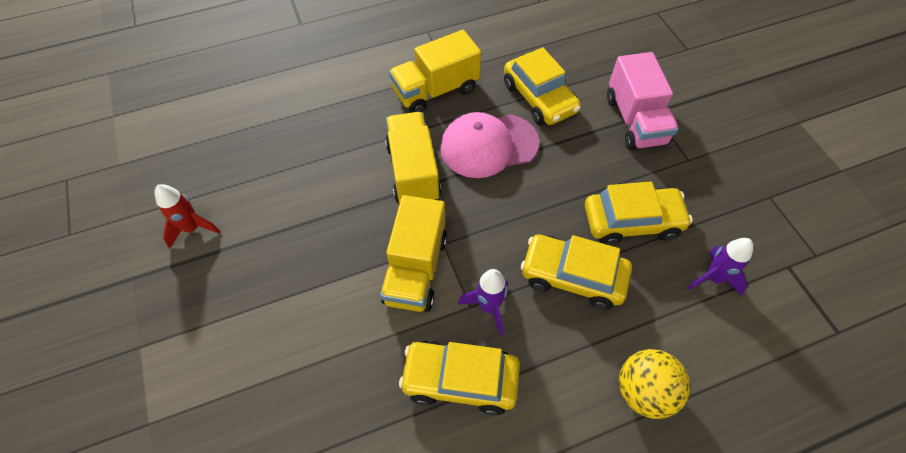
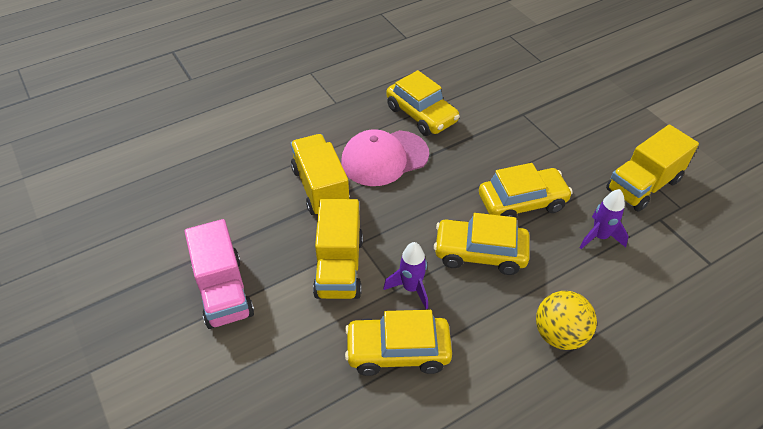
camera: 10 degrees left, 10 degrees down
(192, 228) = (121, 263): red rocket -> none
(435, 90) = (327, 119): yellow truck -> yellow truck (643, 185)
(635, 120) = (508, 122): pink truck -> pink truck (223, 291)

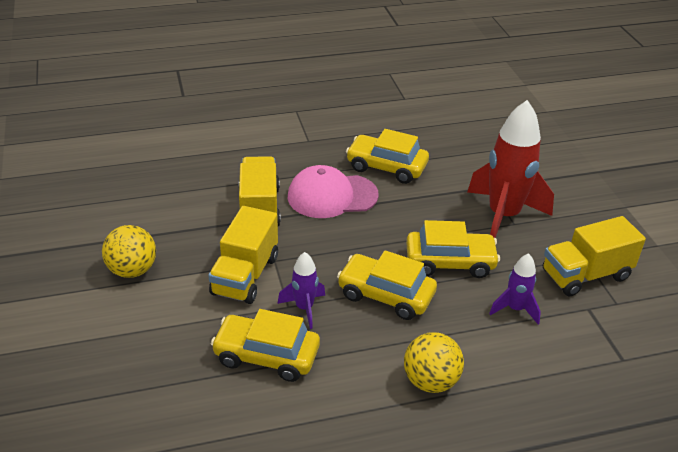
camera: 15 degrees right, 10 degrees down
(223, 291) = (132, 270): pink truck -> yellow ball
(421, 114) = (386, 167): yellow car -> yellow car turned 135 degrees clockwise
(547, 143) = (503, 217): none -> red rocket

